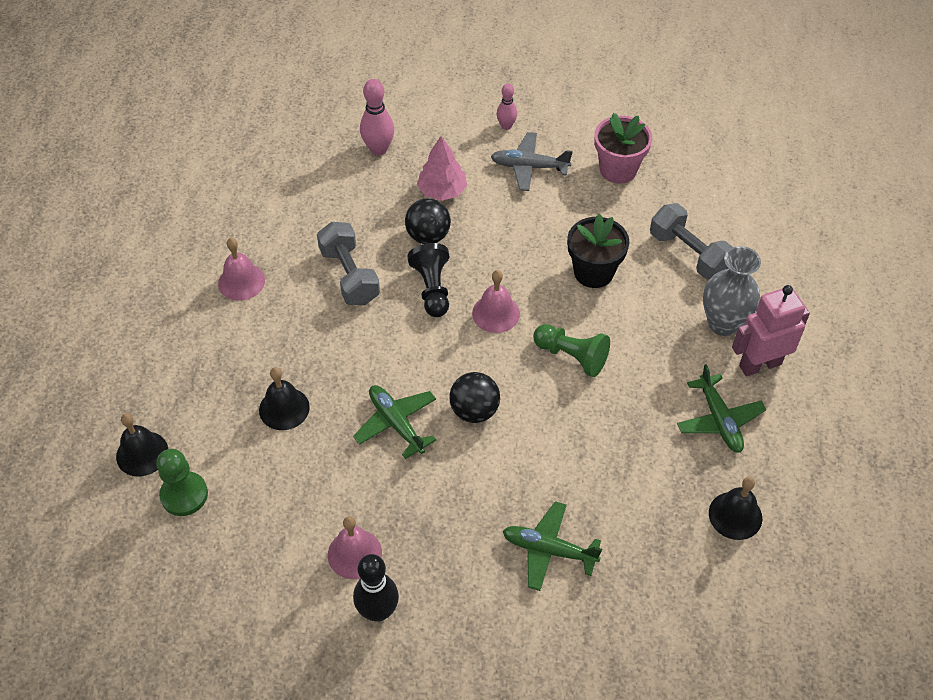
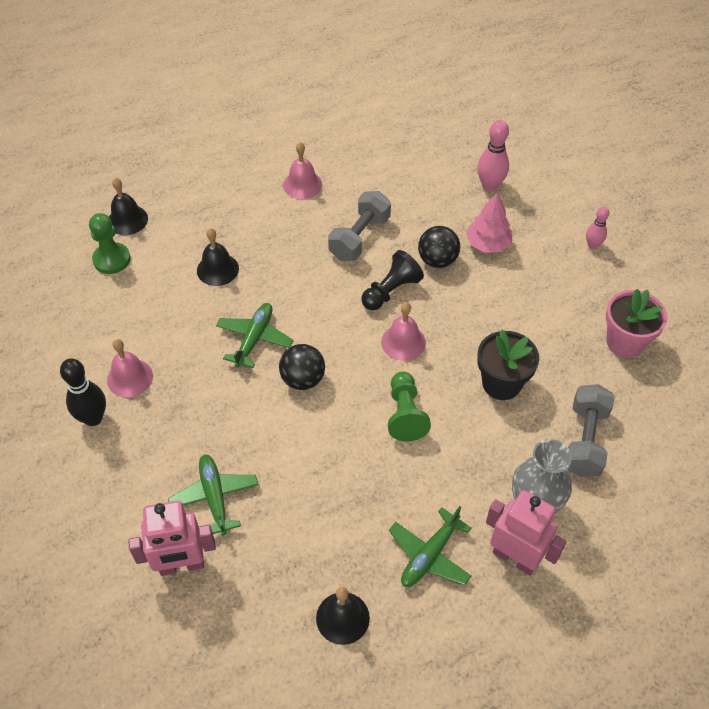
camera: 55 degrees right, 0 degrees up
(529, 167) = (566, 282): grey plane -> none
(602, 614) = (182, 565): none -> pink robot

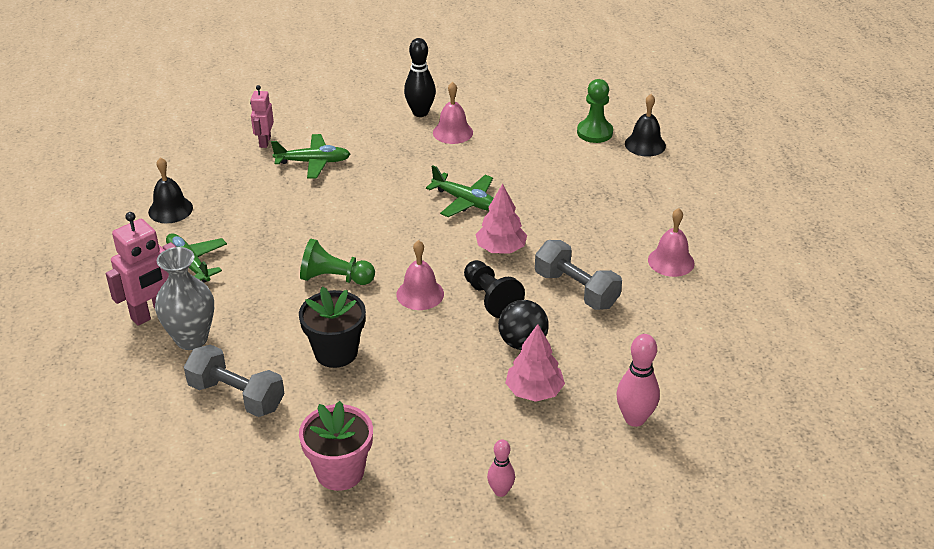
camera: 105 degrees right, 15 degrees down
(182, 565) = (265, 142): pink robot -> pink robot, size x0.62
(217, 269) = (561, 190): black bell -> none
(303, 379) = (405, 223): black ball -> none
(320, 297) = (501, 249): none -> pink tree

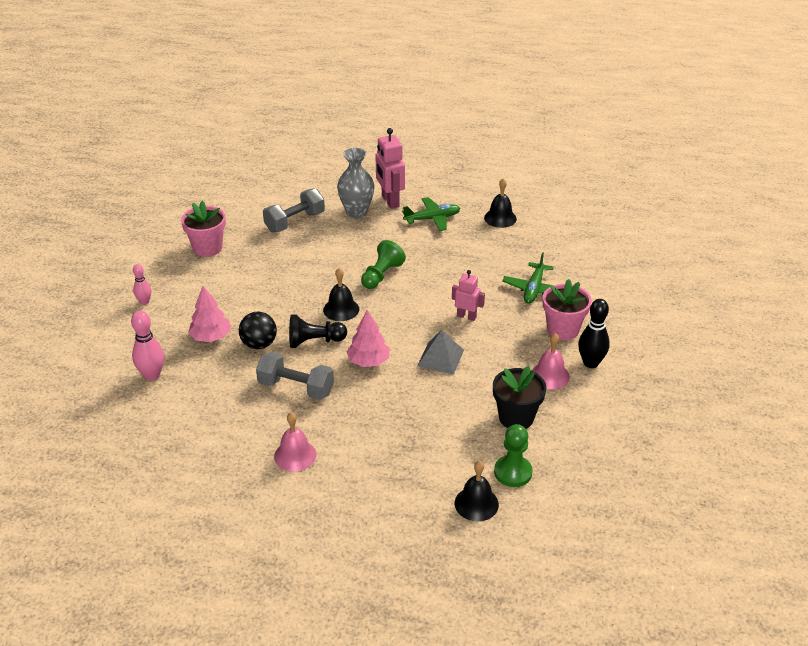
camera: 110 degrees right, 0 degrees up
(265, 142) = (574, 270): pink robot -> pink robot (466, 316)
(336, 352) = (306, 263): black flower pot -> black flower pot (516, 417)
(376, 135) = (563, 329): none -> pink flower pot
(420, 294) = (341, 309): pink bell -> black bell
(465, 201) = (440, 358): green plane -> grey pyramid
(576, 290) = (296, 388): grey dumbbell -> grey dumbbell turned 45 degrees clockwise

